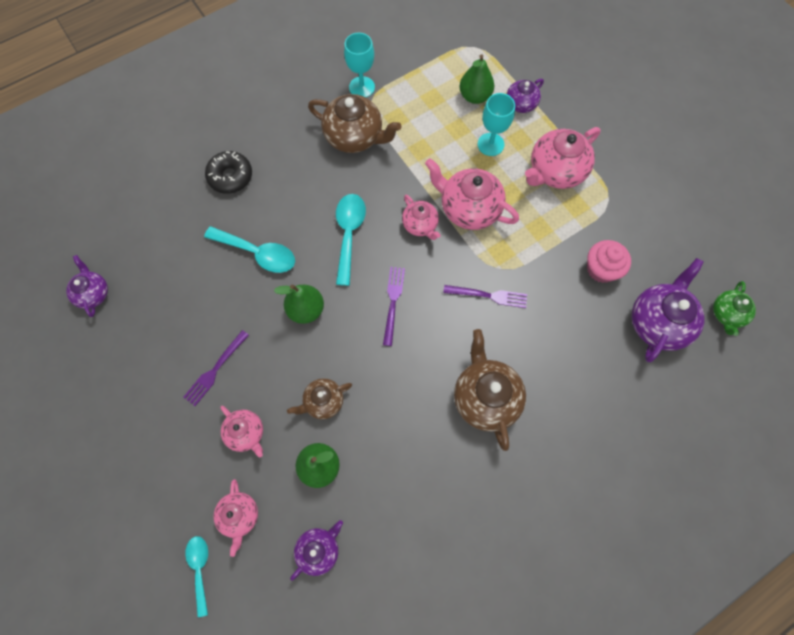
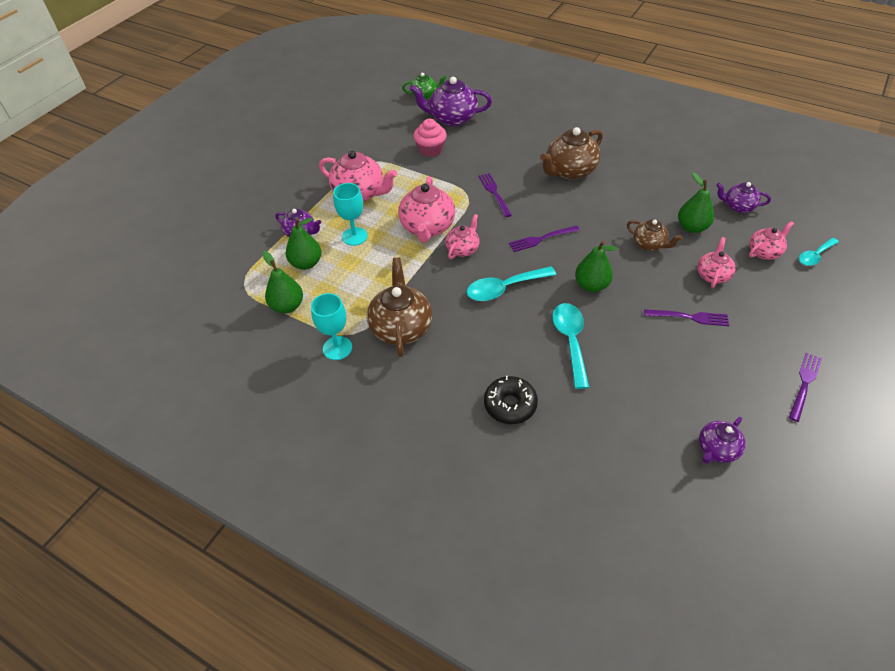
camera: 115 degrees left, 20 degrees down
(88, 411) = (804, 384): none -> purple fork
(429, 68) = (287, 306): none -> green pear

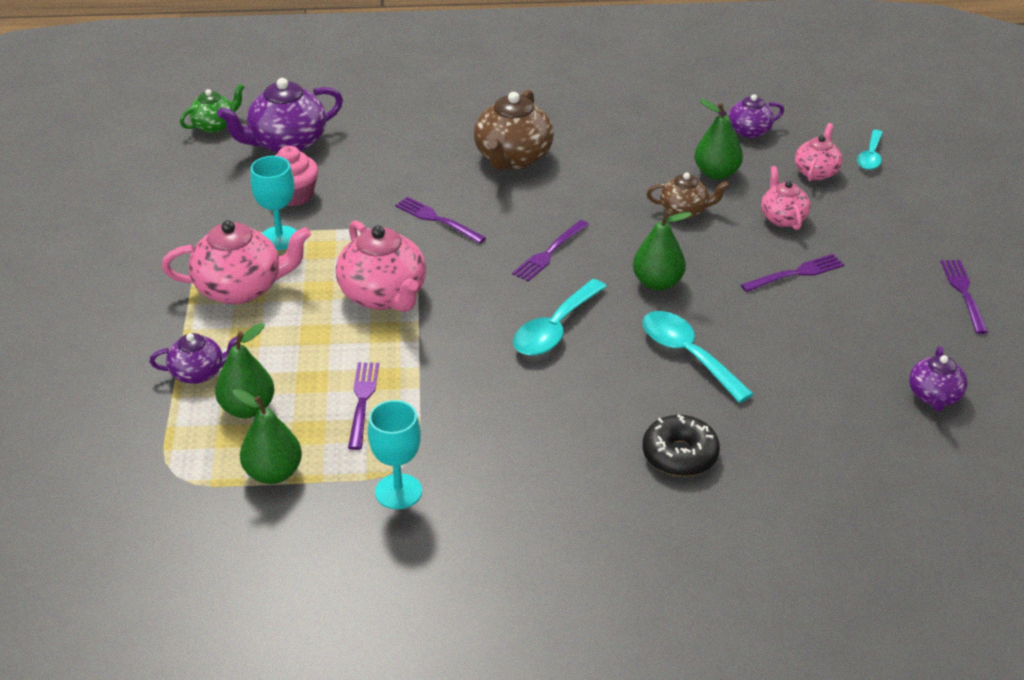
camera: 35 degrees left, 10 degrees down
(354, 236) = (287, 346): turquoise goblet -> turquoise goblet (279, 238)
(364, 285) = (362, 401): none -> purple fork
(401, 327) = (463, 430): brown teapot -> none
(463, 249) = (458, 303): pink teapot -> none

